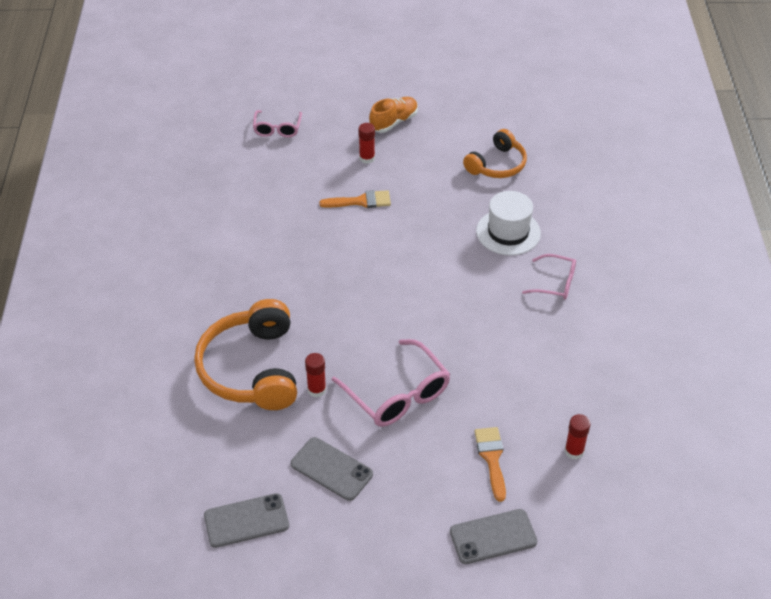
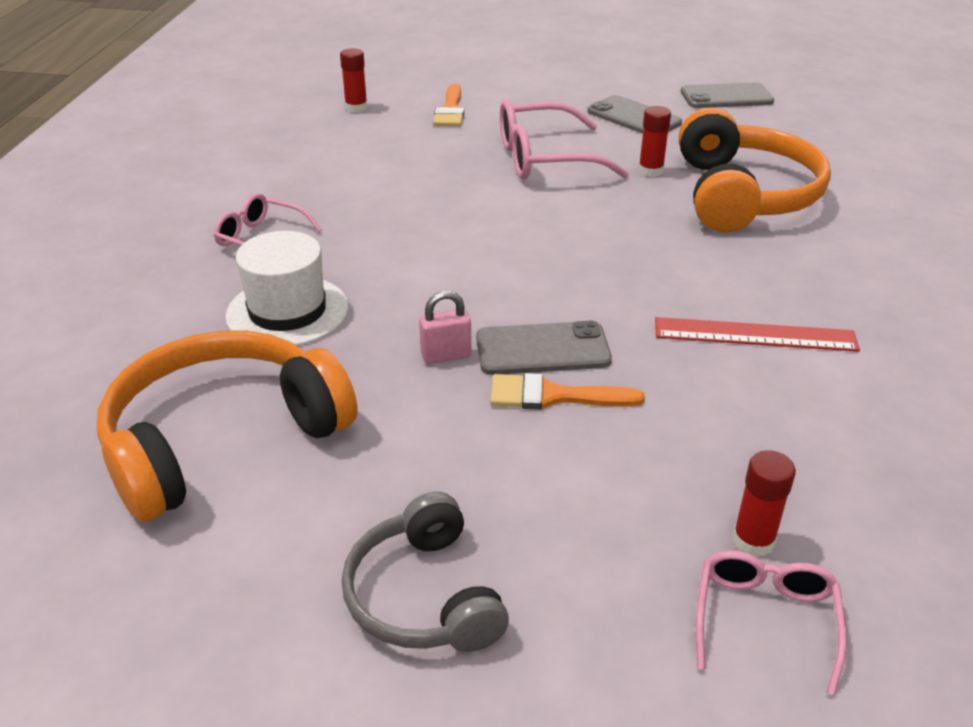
camera: 170 degrees left, 10 degrees down
(262, 248) = (755, 335): none -> red ruler
(367, 158) = (521, 494): red glue stick -> red glue stick (753, 540)
(394, 122) = (424, 596): orange shoe -> grey headphones
(397, 394) = (544, 159): pink glasses -> pink glasses turned 75 degrees counterclockwise
(416, 216) = (446, 355): none -> pink padlock
(493, 536) = (473, 72): grey phone -> grey phone (542, 349)
(497, 165) = (222, 439): orange headphones -> orange headphones, size x1.65

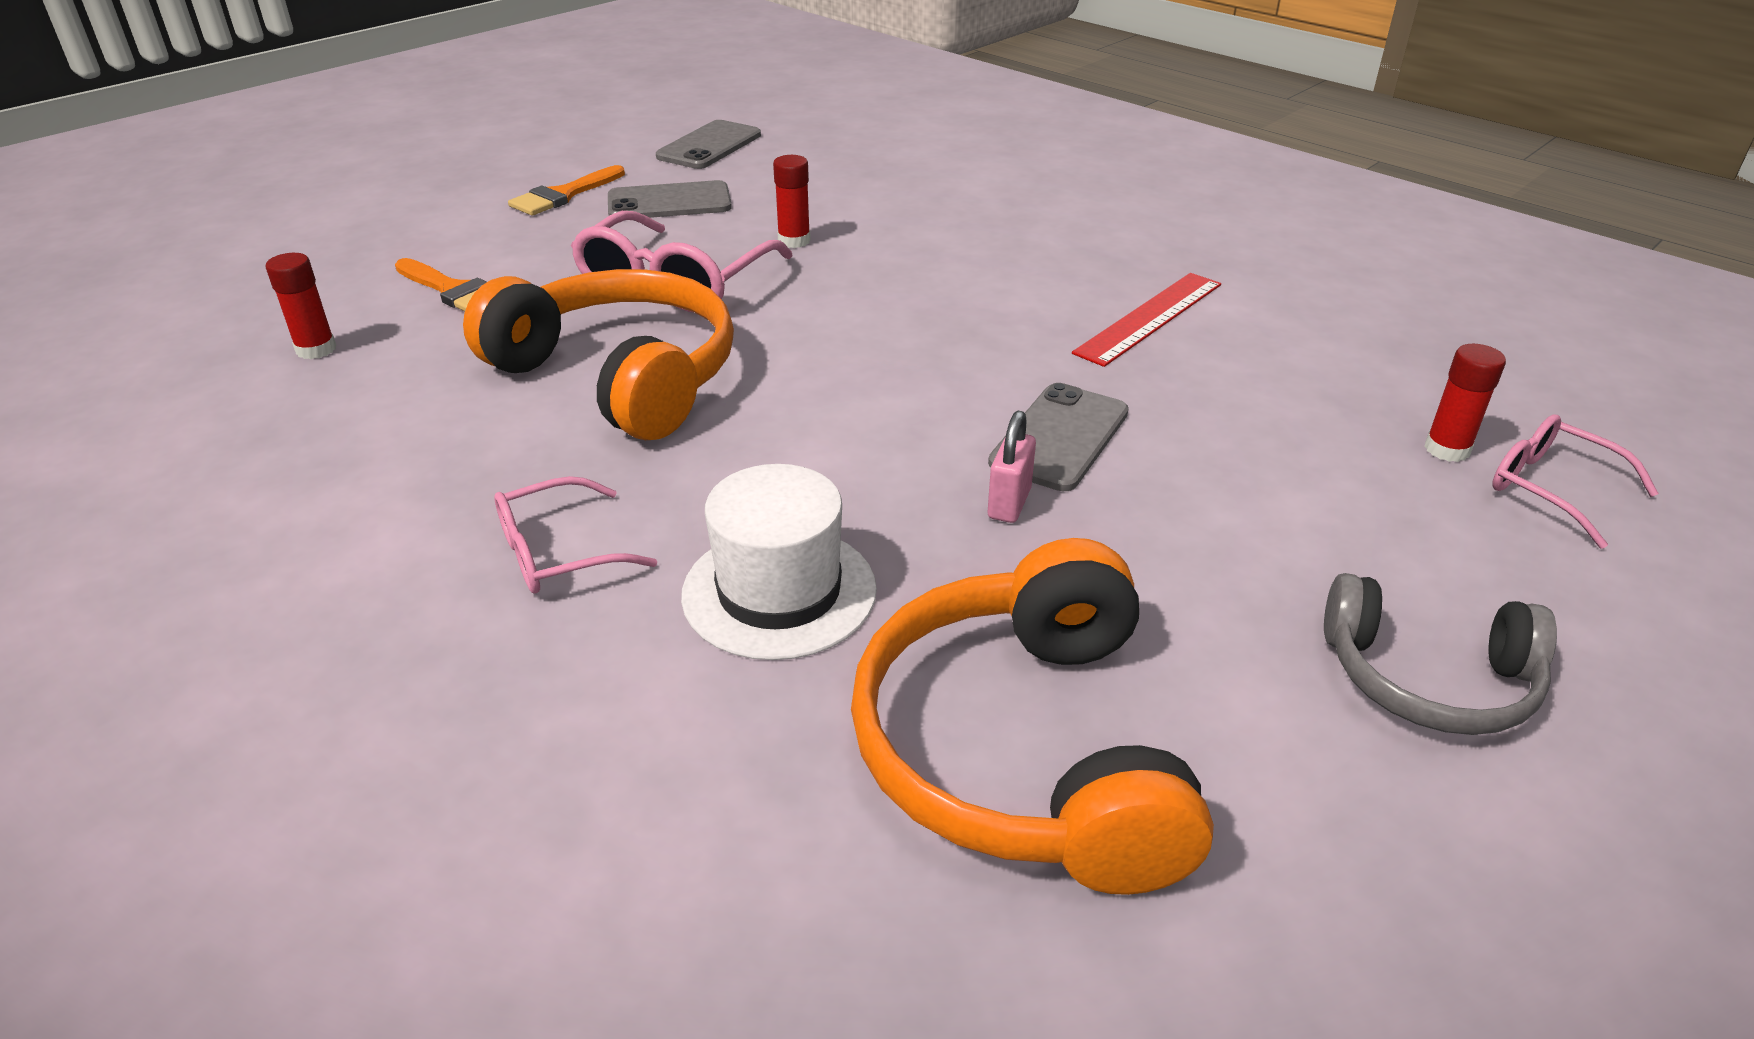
camera: 55 degrees left, 0 degrees up
(553, 396) = (1149, 464): orange brush -> orange brush (563, 195)
(743, 195) = (908, 220): orange headphones -> orange headphones (620, 376)

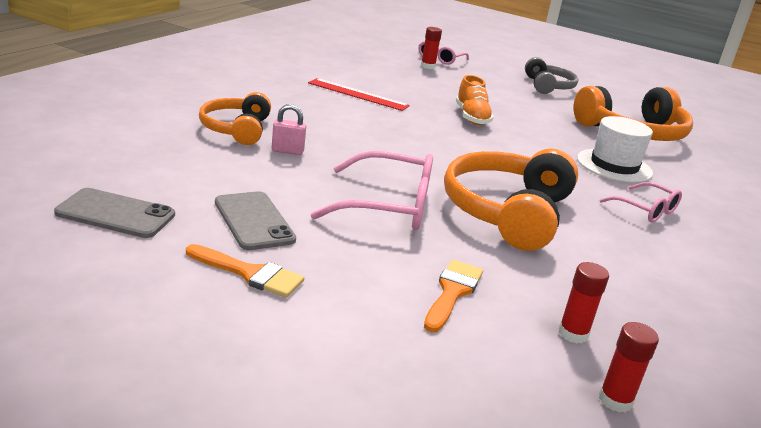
camera: 110 degrees left, 10 degrees down
(794, 241) = (307, 172): red glue stick -> red glue stick (615, 400)
(943, 206) = (236, 129): none -> orange headphones
(1009, 504) = (523, 128): pink padlock -> pink padlock (287, 151)
(1060, 437) = (471, 117): grey phone -> orange shoe

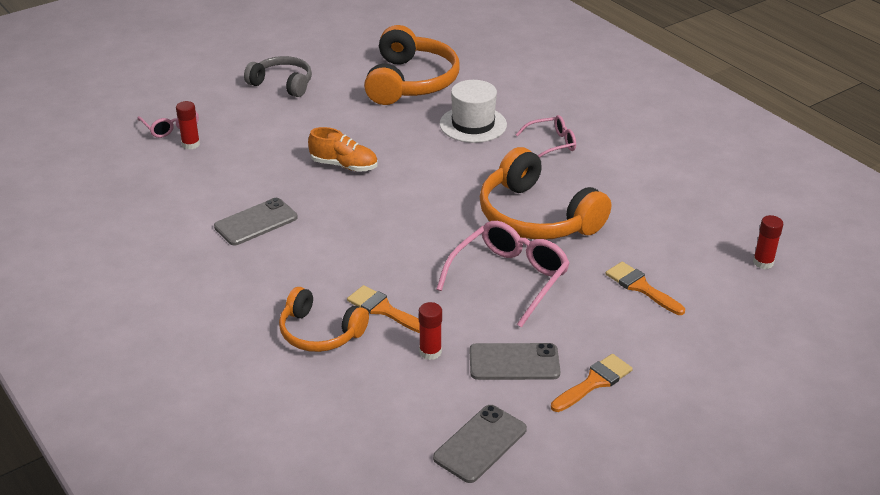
camera: 60 degrees left, 10 degrees up
(287, 151) = (384, 310): pink padlock -> orange brush
(358, 94) = (256, 222): red ruler -> grey phone
(573, 334) = (698, 251): red glue stick -> red glue stick (430, 352)

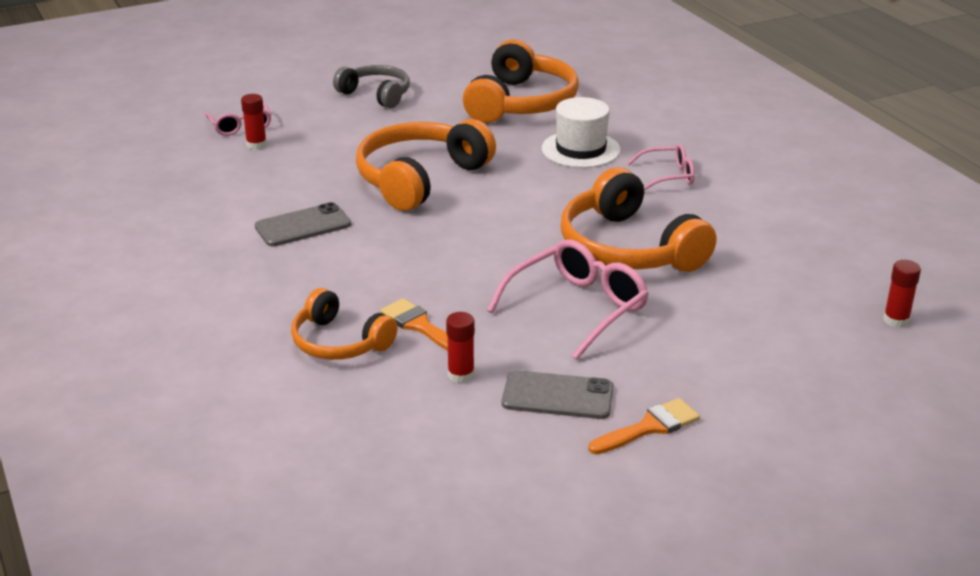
camera: 10 degrees right, 5 degrees down
(344, 165) = (420, 178): orange shoe -> orange headphones
(480, 444) = (491, 478): grey phone -> none
(640, 287) = (735, 332): orange brush -> none

